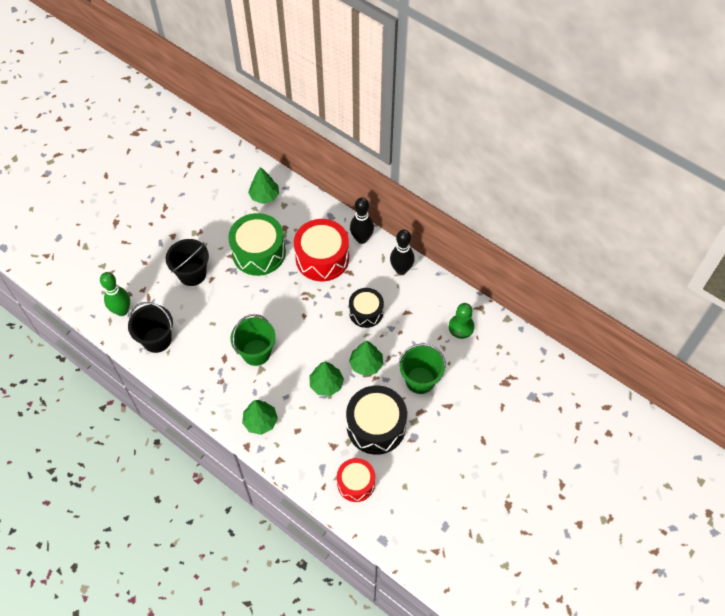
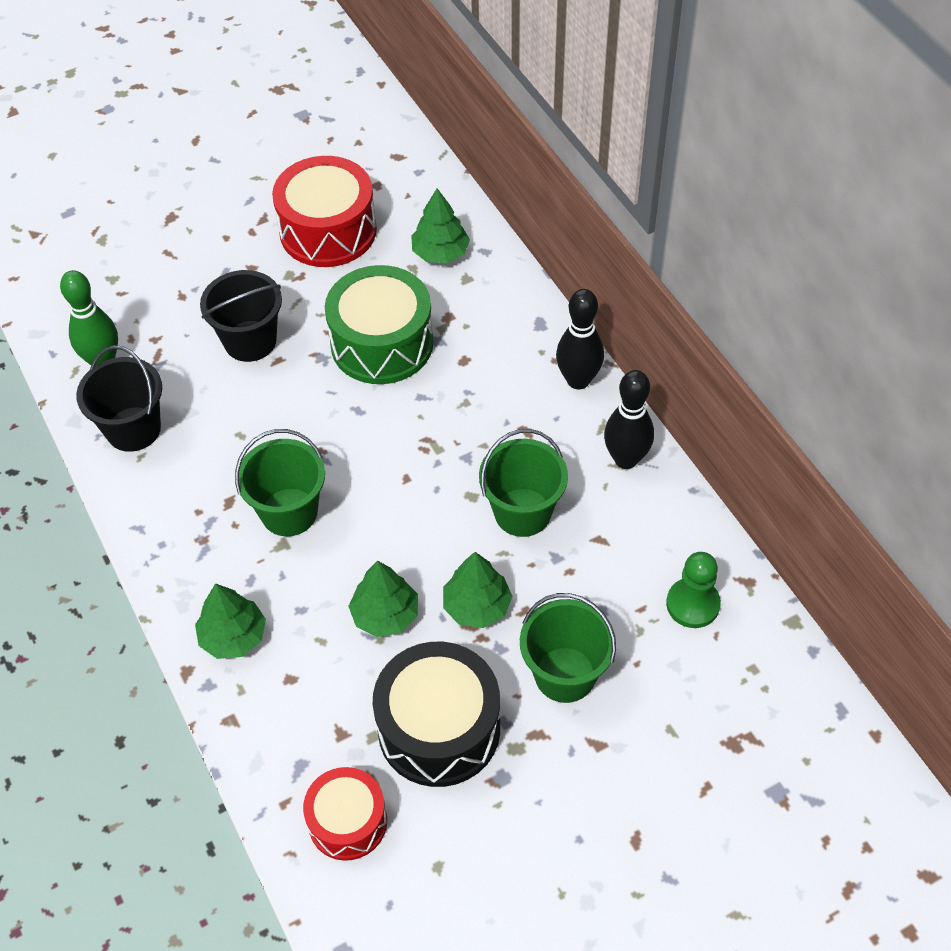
camera: 25 degrees right, 5 degrees down
(322, 258) = (489, 390): red drum -> red drum (328, 231)
(366, 312) = (522, 512): black drum -> green bucket

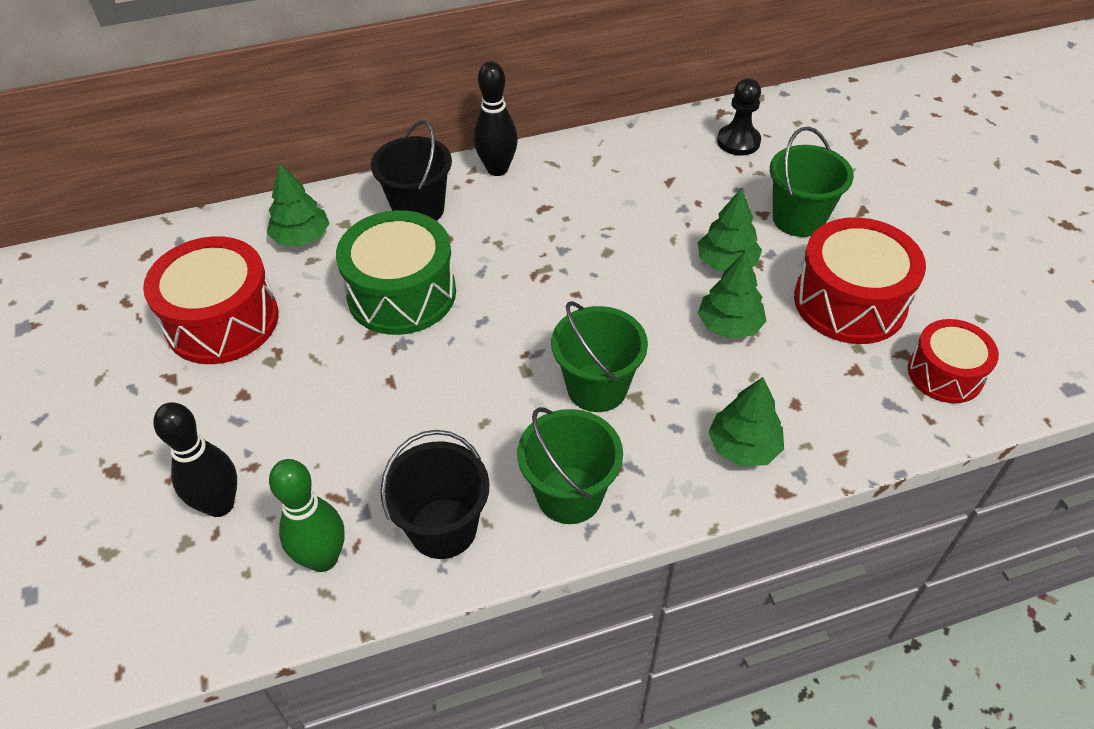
camera: 80 degrees left, 5 degrees down
(250, 341) = (353, 403): black bucket -> black bucket (418, 209)
(439, 728) = (849, 302): black drum -> red drum
(522, 512) = (632, 222): green bucket -> green bucket (569, 495)
(626, 459) = (590, 154): black bowling pin -> black bowling pin (220, 504)
(692, 604) = (738, 141): green pawn -> black pawn

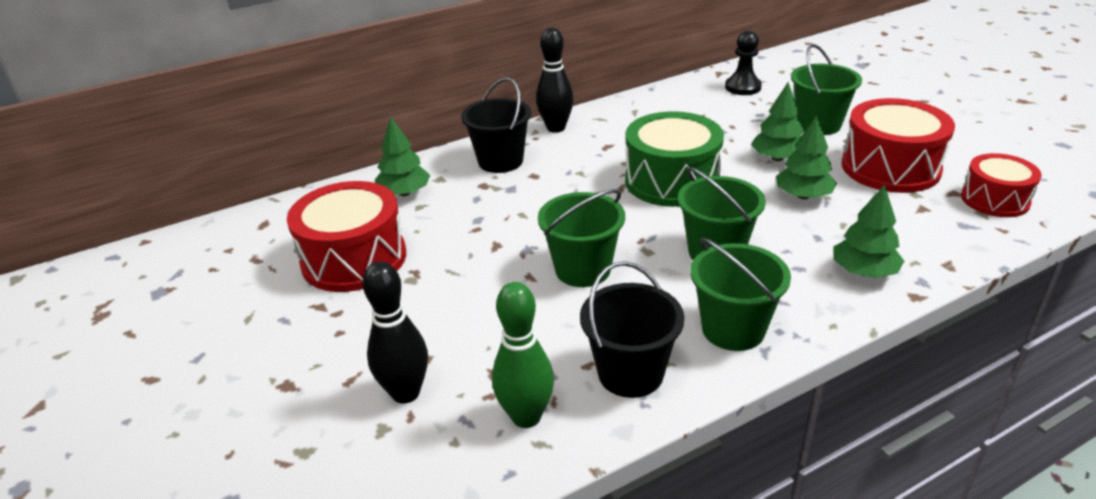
camera: 10 degrees left, 15 degrees down
(402, 293) = (512, 216): green drum -> green drum (671, 181)
(448, 383) = (583, 269): none -> green bucket

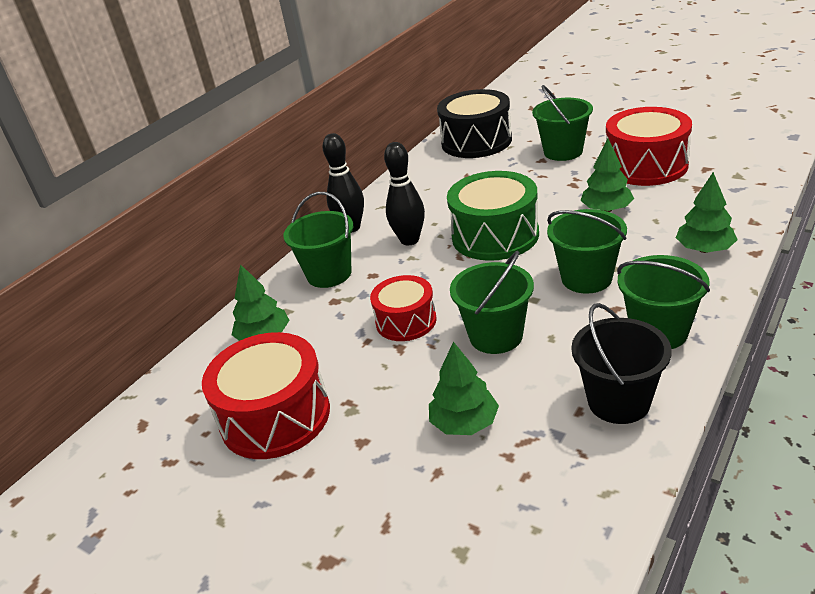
camera: 25 degrees left, 0 degrees up
(405, 393) = (450, 510): black bowling pin -> black bowling pin (409, 240)
(500, 161) = (329, 274): black bucket -> green bucket
(526, 417) = (573, 477): green bowling pin -> none
(743, 87) = (476, 141): black pawn -> black drum
(777, 158) = (558, 188): green tree -> green tree (464, 423)
(995, 200) = (736, 164): red drum -> red drum (406, 321)

